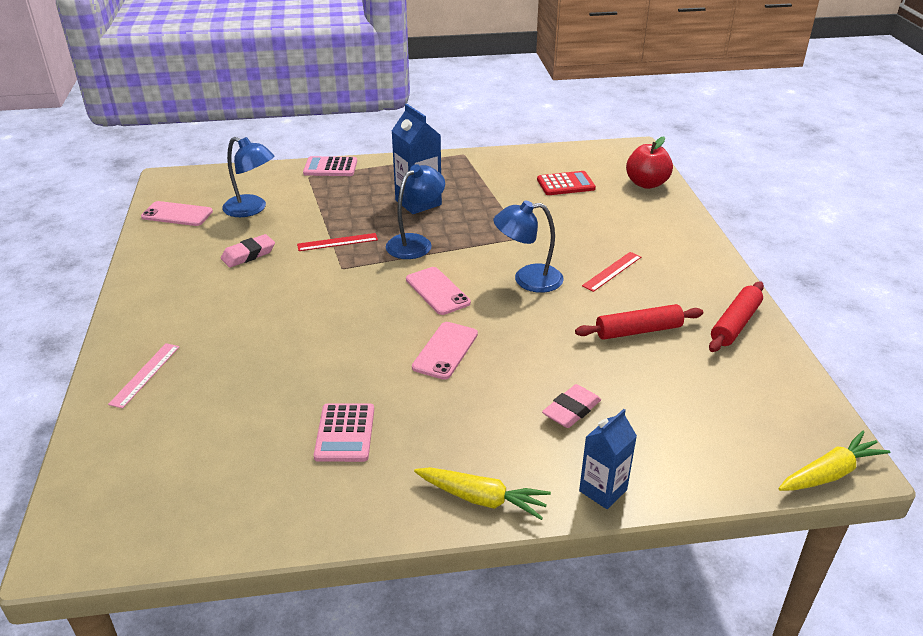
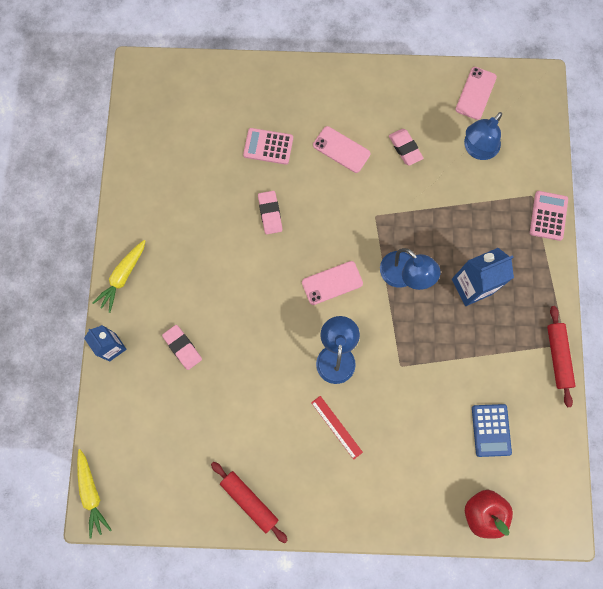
camera: 100 degrees right, 40 degrees up
(145, 374) = (272, 91): pink ruler -> none
(337, 242) = (414, 214): red ruler -> none
(345, 433) = (193, 206): pink calculator -> pink calculator (268, 146)
(348, 352) = (270, 213): none -> pink eraser
(445, 350) = (259, 277): pink phone -> pink phone (341, 149)
(565, 184) = (491, 430): red calculator -> blue calculator
(638, 331) = (255, 421): red rolling pin -> red rolling pin (557, 357)

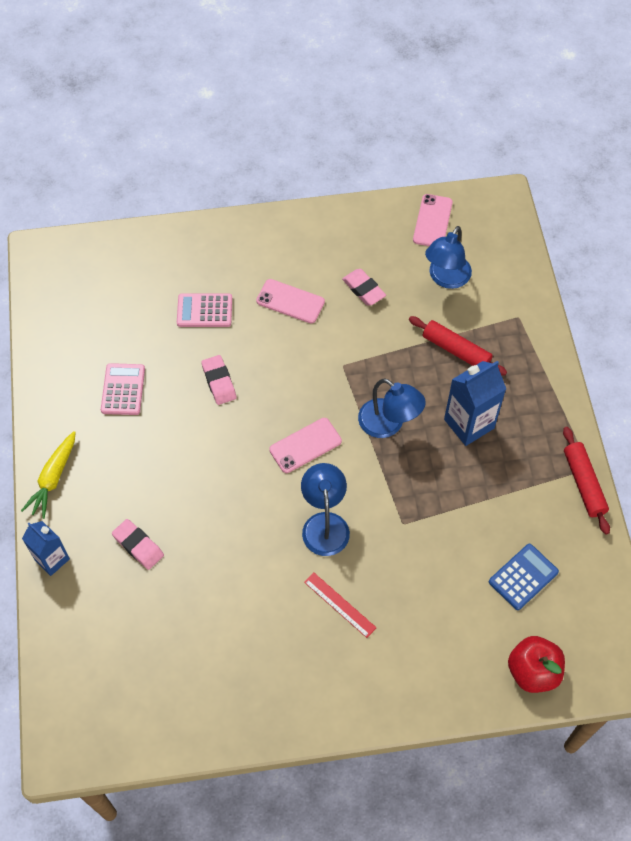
camera: 10 degrees left, 15 degrees down
(92, 493) = (51, 733): yellow carrot -> none
(249, 501) = (248, 707): red rolling pin -> red rolling pin (456, 350)
(491, 430) = (523, 577): blue calculator -> blue calculator turned 120 degrees counterclockwise
(548, 216) = (541, 335): pink calculator -> pink calculator (123, 389)

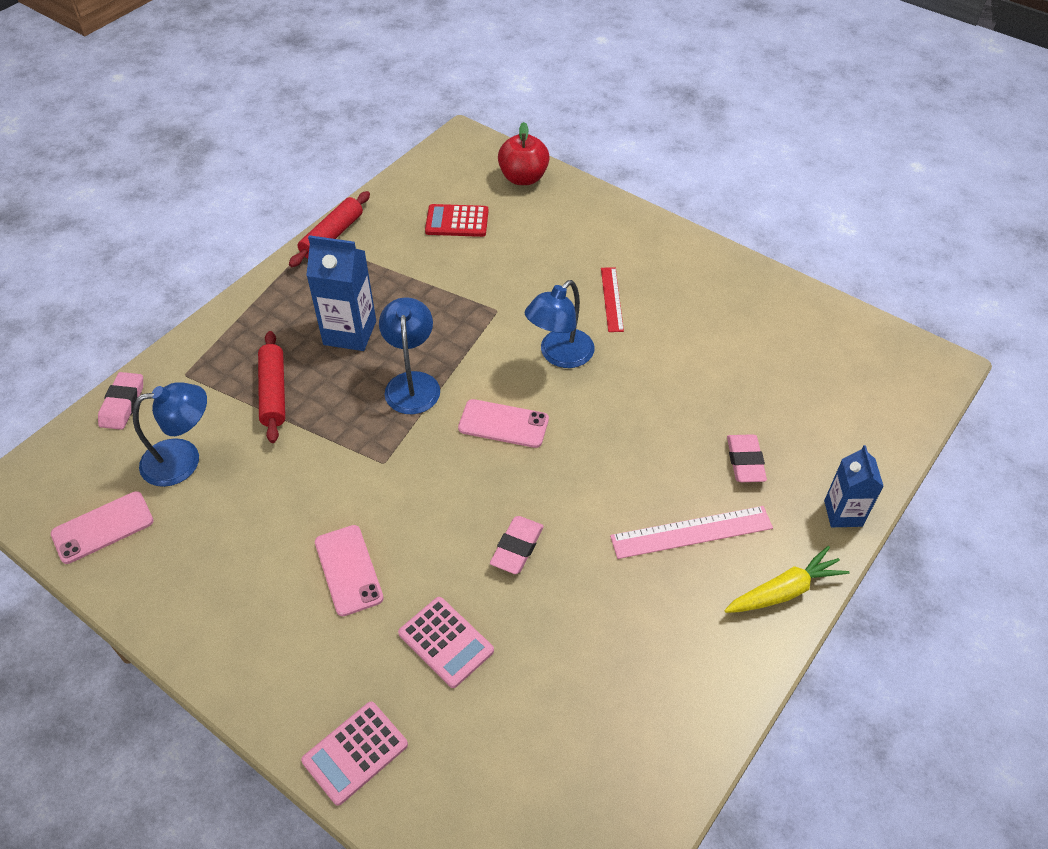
camera: 135 degrees left, 10 degrees down
(123, 389) = (625, 626): pink calculator -> pink calculator (355, 752)
(132, 470) = (691, 532): none -> pink ruler
(363, 289) = (266, 517): pink eraser -> pink eraser (122, 404)
(523, 577) = (457, 221): blue calculator -> red calculator

